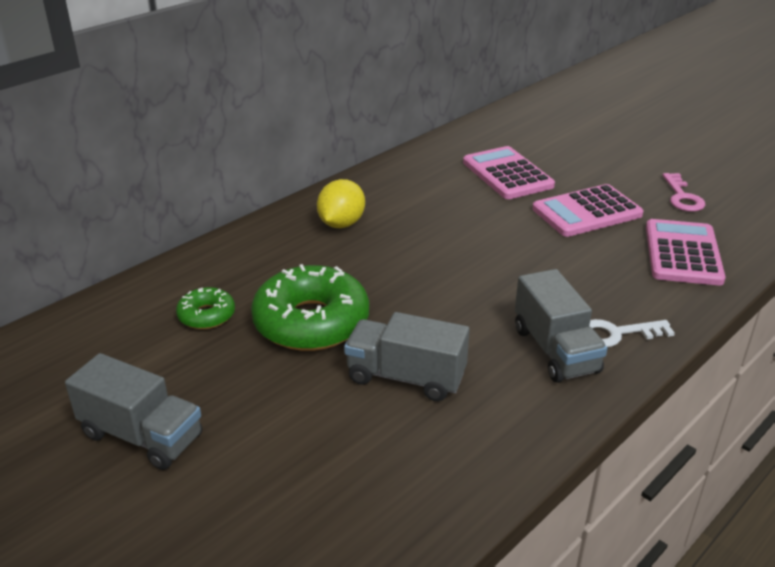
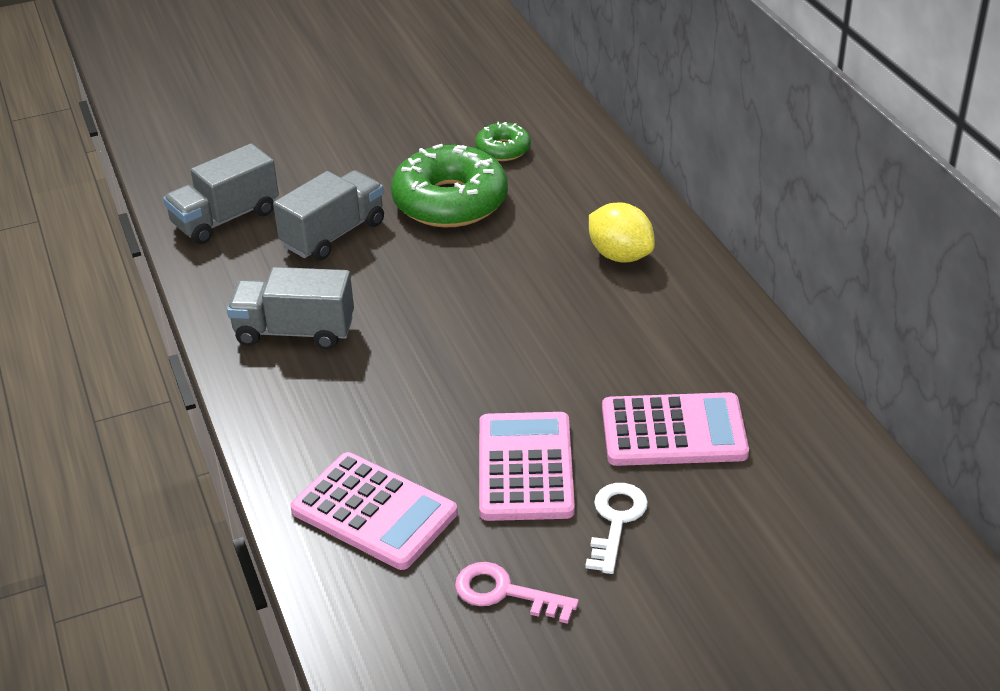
camera: 115 degrees right, 5 degrees up
(142, 436) = (372, 107): grey truck -> grey truck (225, 218)
(617, 334) = (282, 383): white key -> white key (616, 521)

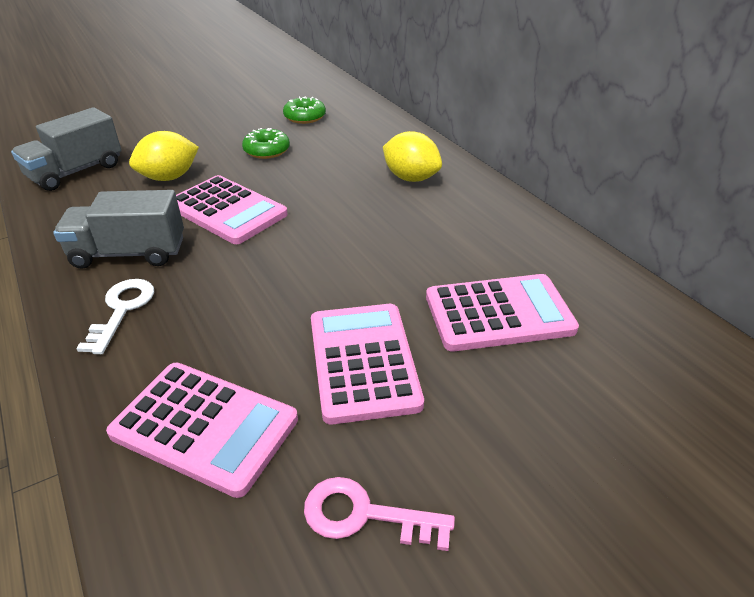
camera: 10 degrees left, 0 degrees up
(333, 234) = (169, 177): grey truck -> yellow lemon
(400, 285) = (227, 210): none -> pink calculator
(450, 201) = (267, 150): green donut -> green donut, size x0.50
(616, 521) = (469, 411): white key -> white key (122, 310)

